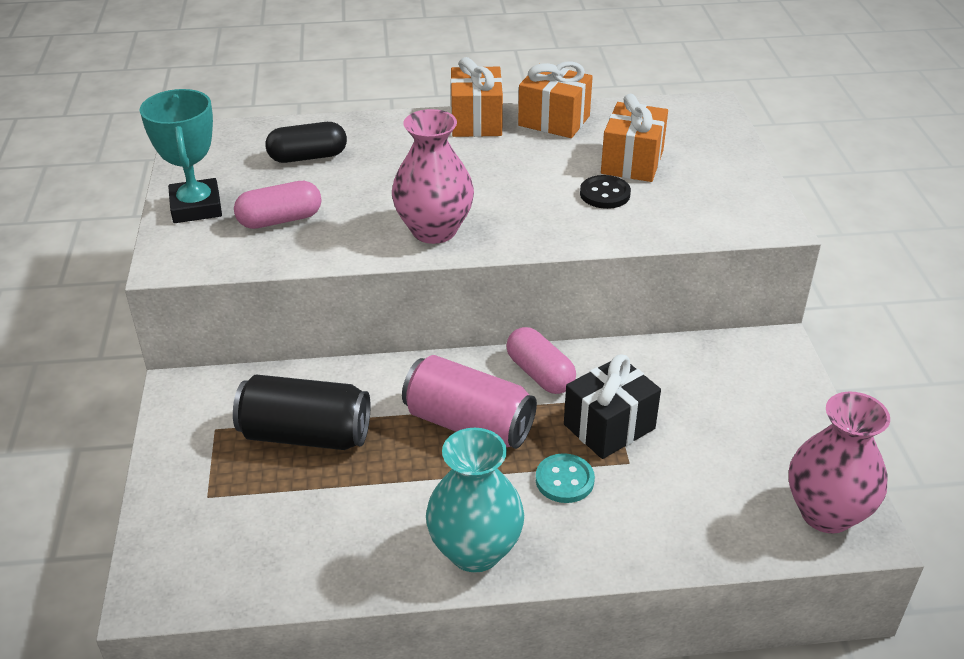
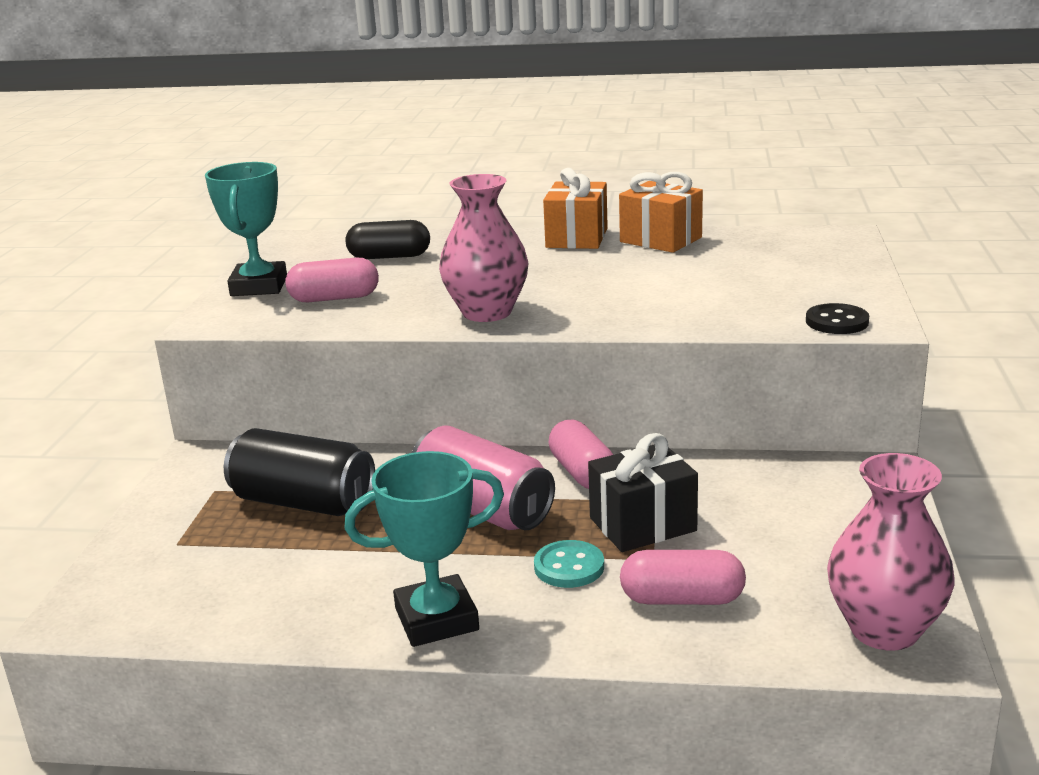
camera: 15 degrees right, 15 degrees down
(475, 550) = (436, 619): turquoise vase -> turquoise trophy
(605, 194) = (688, 294): black button -> black button (837, 322)
(632, 162) = (732, 272): orange gift -> none
(666, 502) = (682, 599): none -> pink capsule

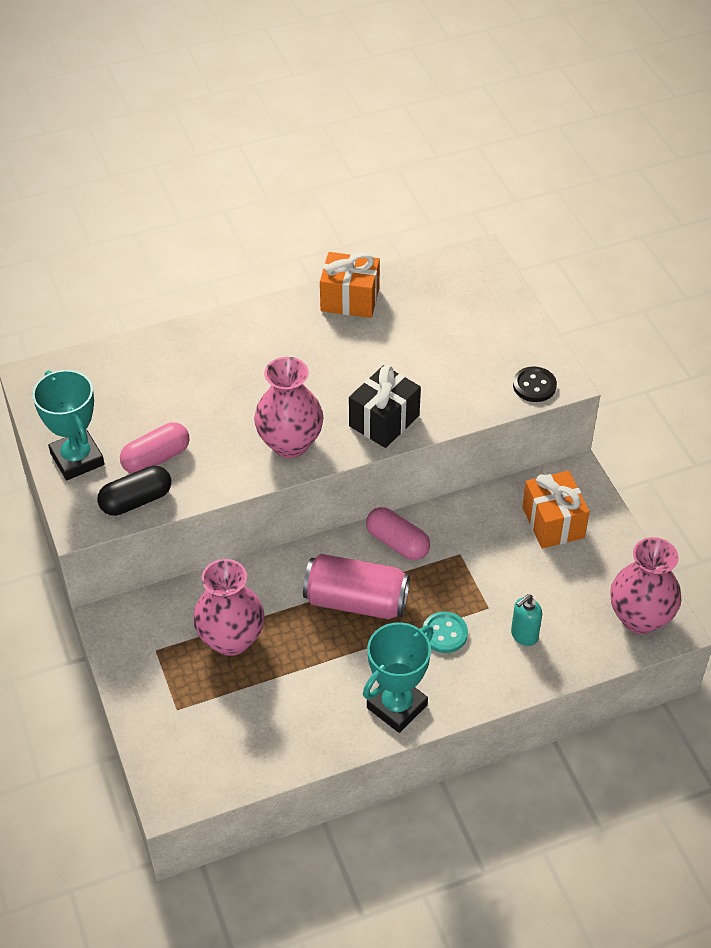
camera: 30 degrees left, 25 degrees up
(303, 502) = (231, 639): black can -> pink vase
(389, 257) = (149, 383): black capsule -> black capsule (136, 500)
(577, 238) = (282, 313): orange gift -> orange gift (553, 522)
(642, 524) = (465, 579): black gift -> black gift (384, 421)
(682, 599) = (524, 635): pink capsule -> turquoise soap dispenser

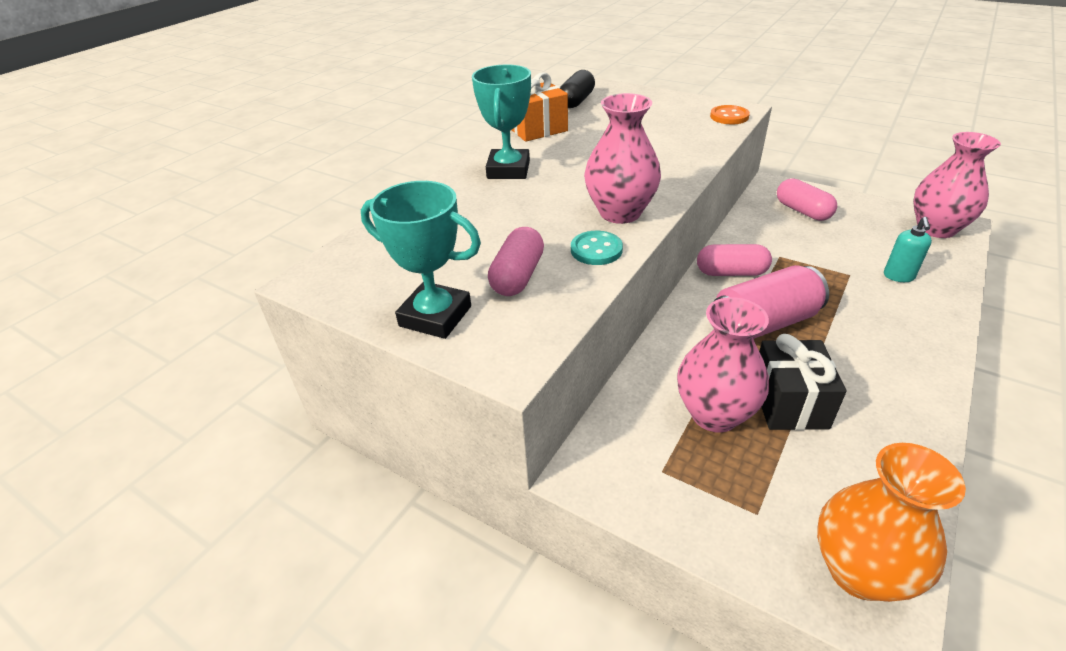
camera: 35 degrees left, 10 degrees down
(136, 500) = (543, 316): black capsule -> black capsule (576, 101)
(189, 772) = (859, 571): none -> orange vase
(384, 421) = (667, 170): black gift -> black gift (789, 403)
(397, 706) = (910, 375): turquoise trophy -> turquoise trophy (508, 170)
(444, 633) = (853, 306): turquoise button -> turquoise button (596, 250)
(534, 386) = (729, 116): black button -> orange button
(553, 522) = (802, 211): orange gift -> pink capsule

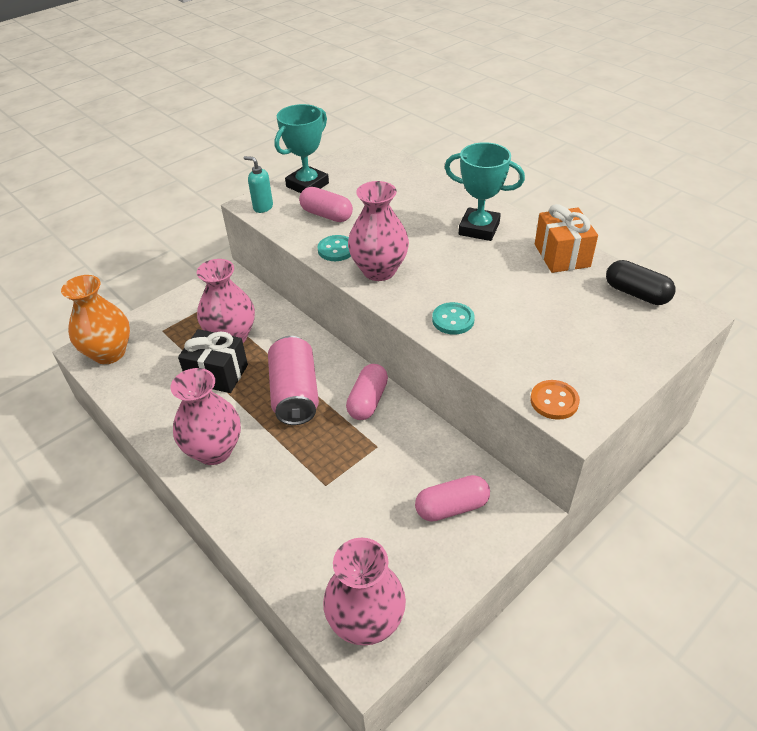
camera: 105 degrees right, 5 degrees up
(670, 163) = (453, 320): none -> turquoise button
(893, 361) = (214, 450): none -> pink vase
(898, 276) = (304, 522): turquoise soap dispenser -> turquoise soap dispenser (263, 207)

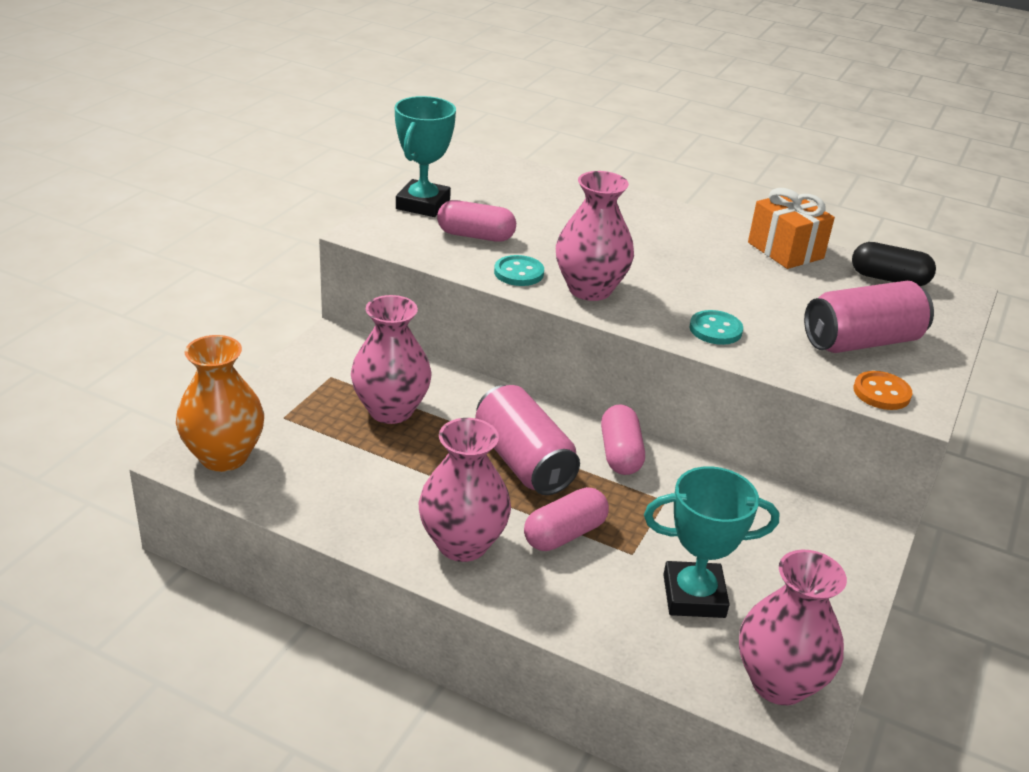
camera: 25 degrees left, 10 degrees down
(217, 374) = (402, 456): black gift -> none
(263, 207) = (383, 235): turquoise soap dispenser -> none
(452, 507) = (793, 546): pink capsule -> pink capsule (564, 534)
(479, 228) = (673, 232): turquoise trophy -> turquoise trophy (694, 596)
(570, 350) = (861, 342): none -> pink can

